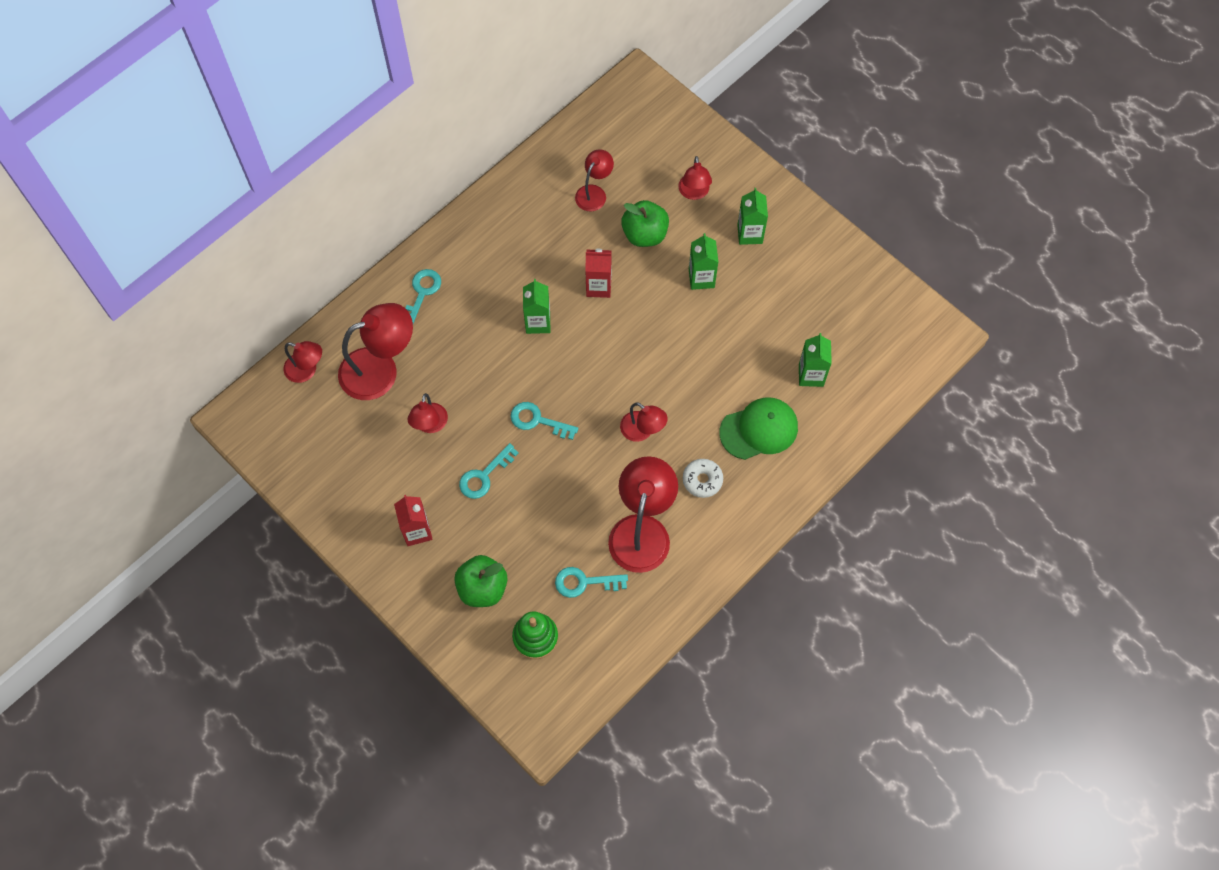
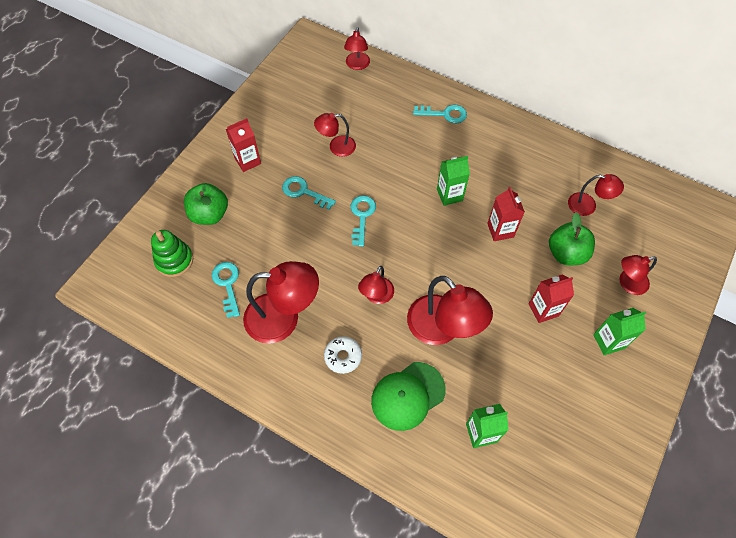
camera: 75 degrees right, 5 degrees down
(380, 369) = (372, 106): red lamp -> red lamp (442, 329)
(701, 278) = (543, 310): green carton -> red carton
(759, 429) = (408, 396): green cap -> green cap turned 90 degrees clockwise

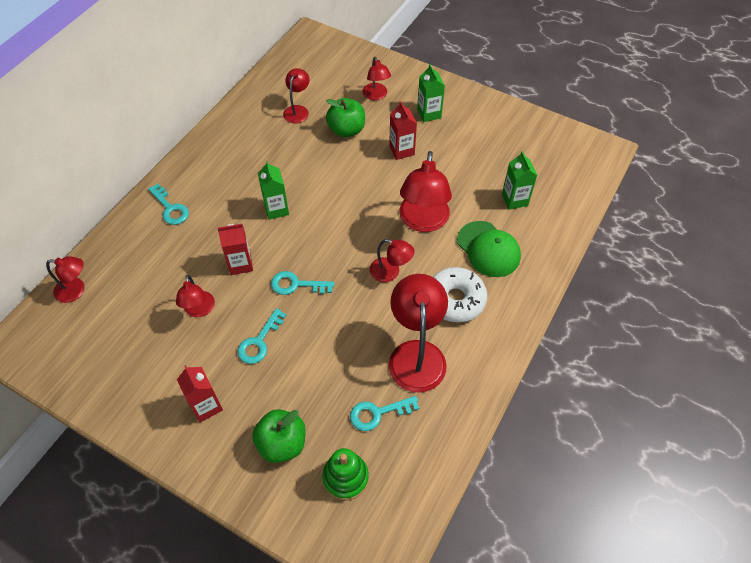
camera: 90 degrees left, 5 degrees down
(343, 356) = (455, 299): white donut -> white donut, size x1.65
(442, 329) = (423, 221): red lamp -> red lamp turned 135 degrees clockwise
(444, 114) = (170, 208): turquoise key -> turquoise key turned 135 degrees clockwise
(500, 230) = (320, 173): red carton -> red carton (240, 264)

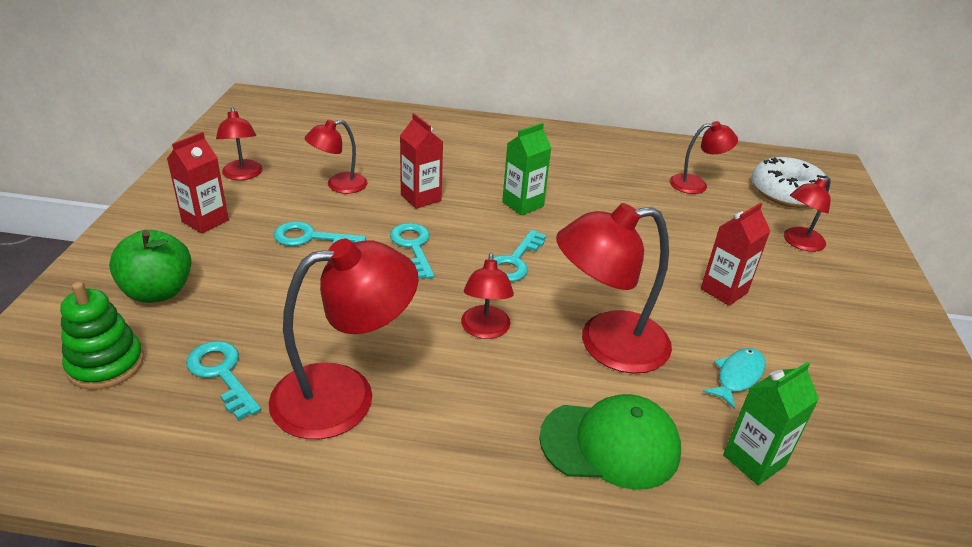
camera: 65 degrees right, 20 degrees down
(76, 290) = (331, 112): red lamp -> red lamp (243, 175)
(170, 208) = (469, 136): turquoise key -> turquoise key (514, 261)
(346, 130) = (706, 230): green apple -> none
(429, 113) = (827, 304): green carton -> none
(455, 299) = (474, 420): white donut -> white donut (786, 193)
(464, 178) = (737, 376): none -> turquoise fish
(488, 249) = (610, 444): green cap -> green cap turned 120 degrees counterclockwise

